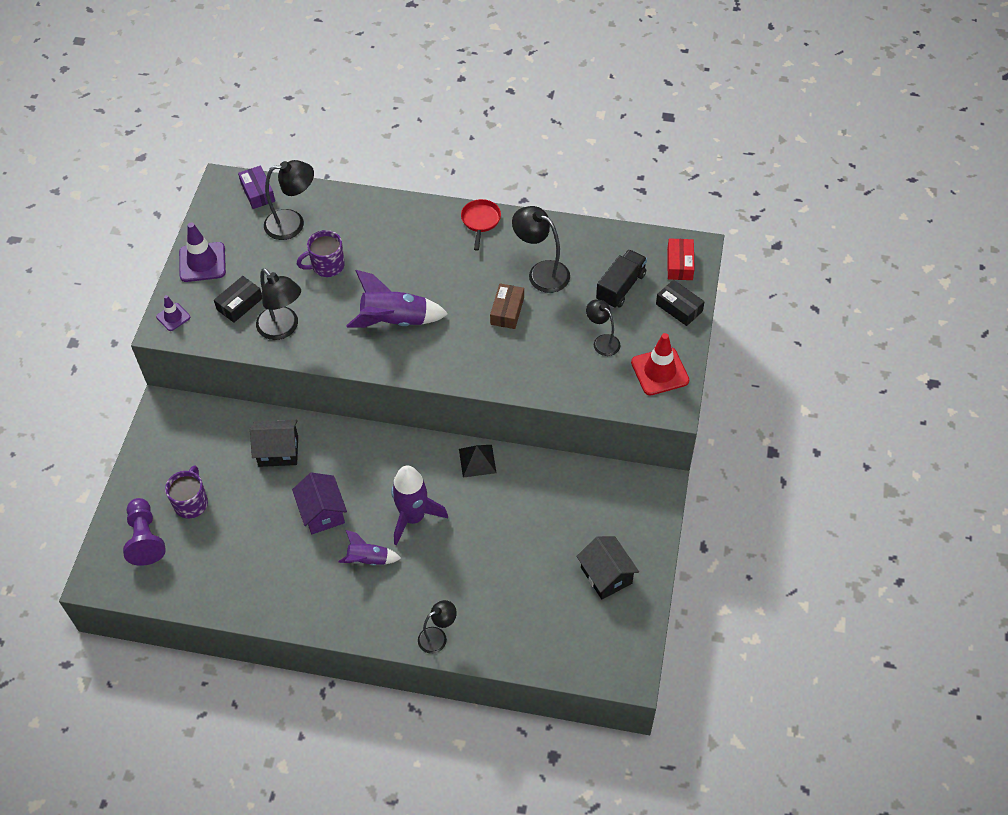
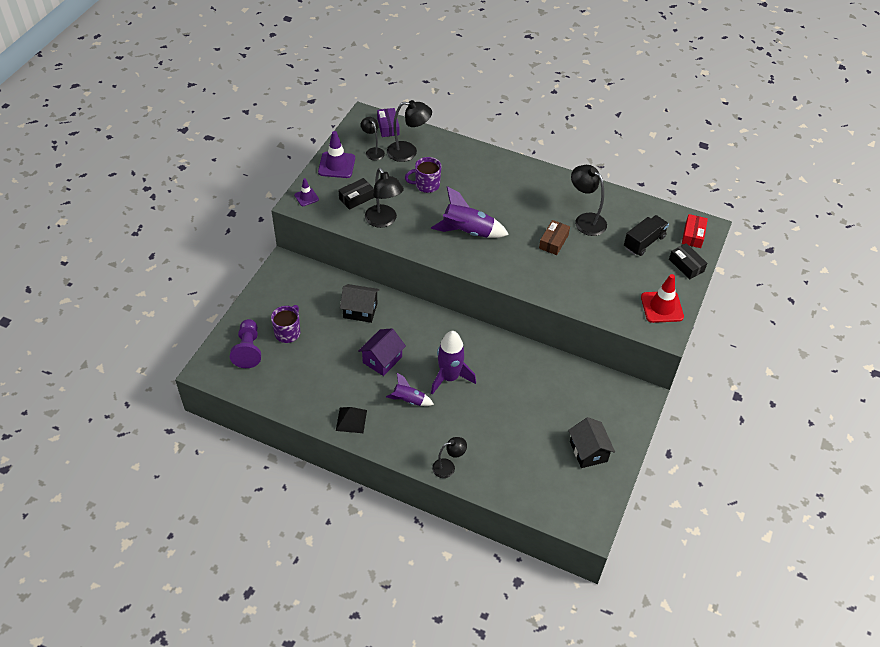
camera: 10 degrees right, 5 degrees down
(322, 512) = (382, 360): purple house -> purple house turned 45 degrees clockwise
(477, 460) = (507, 348): black pyramid -> black pyramid (351, 420)
(480, 221) = (547, 177): red pan -> none
(602, 341) = (621, 277): black lamp -> black lamp (373, 151)

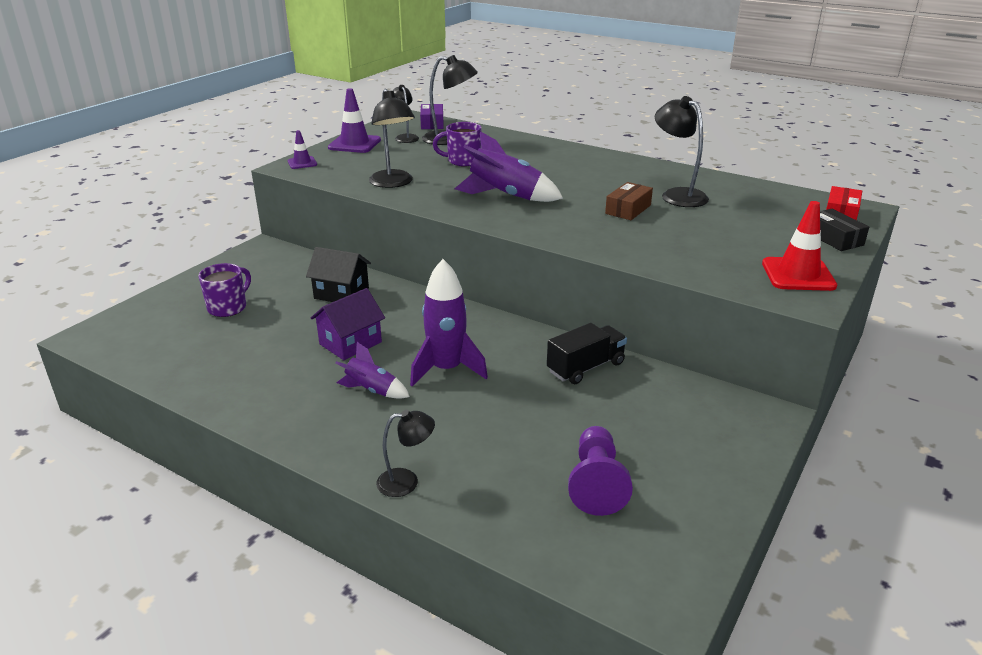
camera: 10 degrees right, 20 degrees down
(248, 350) = (161, 320): purple pawn -> purple pawn (596, 483)
(351, 420) = (269, 407): black pyramid -> none
(356, 198) = (366, 166): black box -> none
(588, 451) = (668, 481): black house -> none
(644, 242) = (765, 216): black truck -> black truck (585, 367)

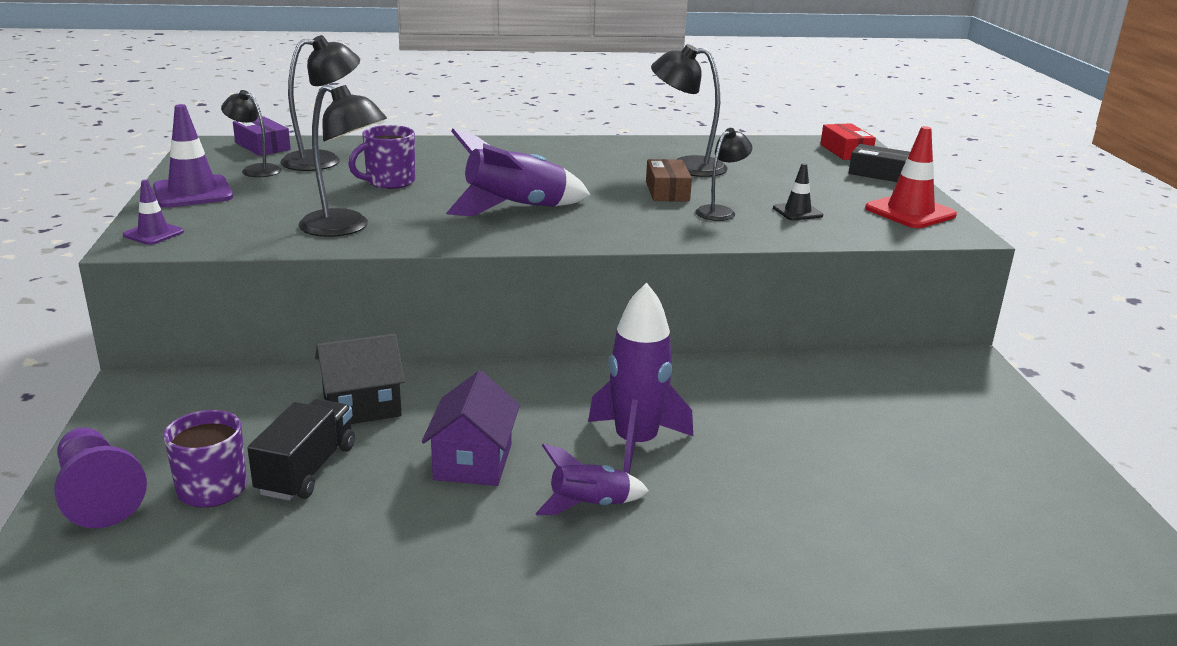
camera: 40 degrees left, 5 degrees down
(406, 481) = (788, 585): black lamp -> black lamp (720, 211)
(585, 367) = (766, 383): black truck -> black truck (307, 470)
(596, 483) = (947, 490): purple pawn -> purple pawn (98, 495)
(699, 249) = (797, 212): none -> black traffic cone

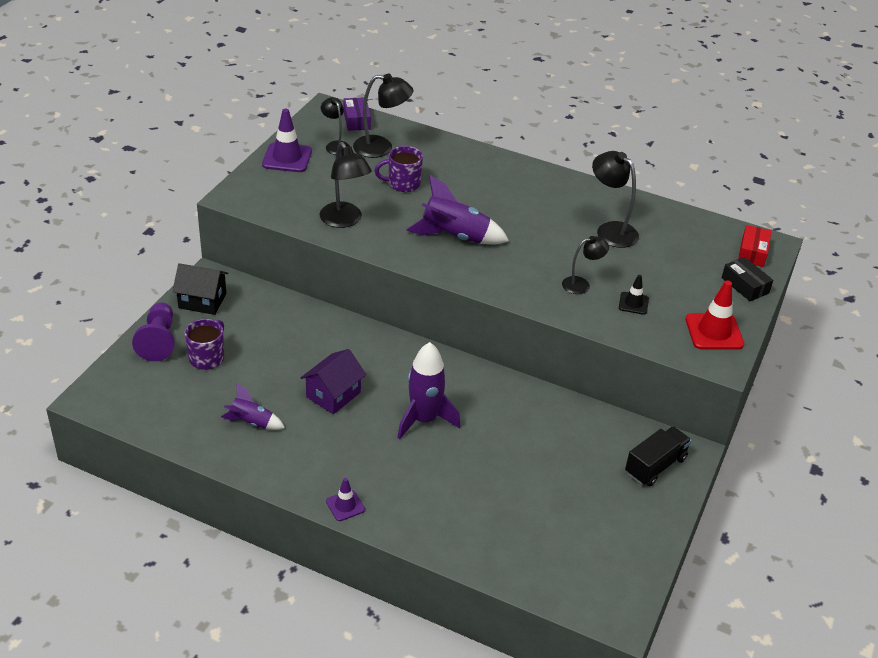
camera: 30 degrees right, 15 degrees up
(153, 233) = (244, 191): purple traffic cone -> purple traffic cone (345, 505)
(307, 470) = (254, 365): black truck -> black truck (655, 466)
(362, 406) = (307, 335): black house -> black house (202, 301)
(589, 505) = (367, 445): purple rocket -> purple rocket (252, 422)
(667, 191) = (568, 252): brown box -> none

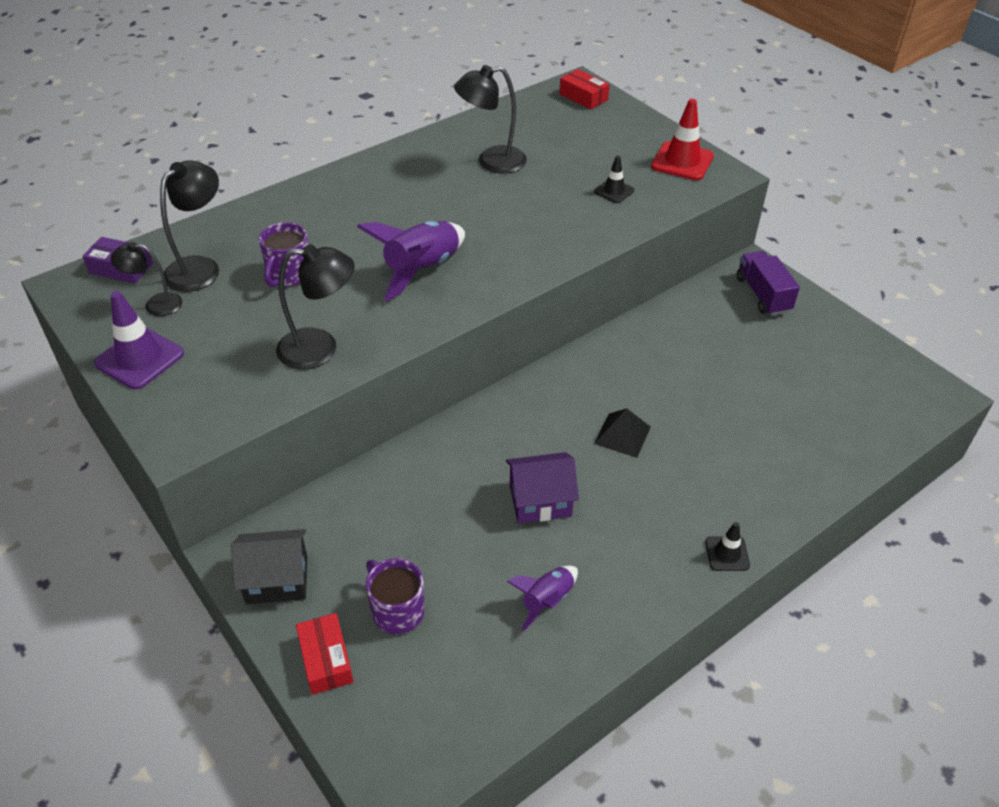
camera: 60 degrees left, 5 degrees up
(158, 341) = (326, 659): purple pawn -> red box
(202, 301) = (277, 579): black house -> black house turned 45 degrees clockwise
(333, 395) = (540, 501): purple house -> purple house turned 75 degrees counterclockwise
(345, 505) = (727, 554): purple traffic cone -> black traffic cone
(424, 420) = (622, 435): purple rocket -> black pyramid
(581, 284) = (564, 212): black lamp -> none
(655, 466) = (762, 295): black truck -> purple truck
(745, 285) = (627, 119): black box -> none

